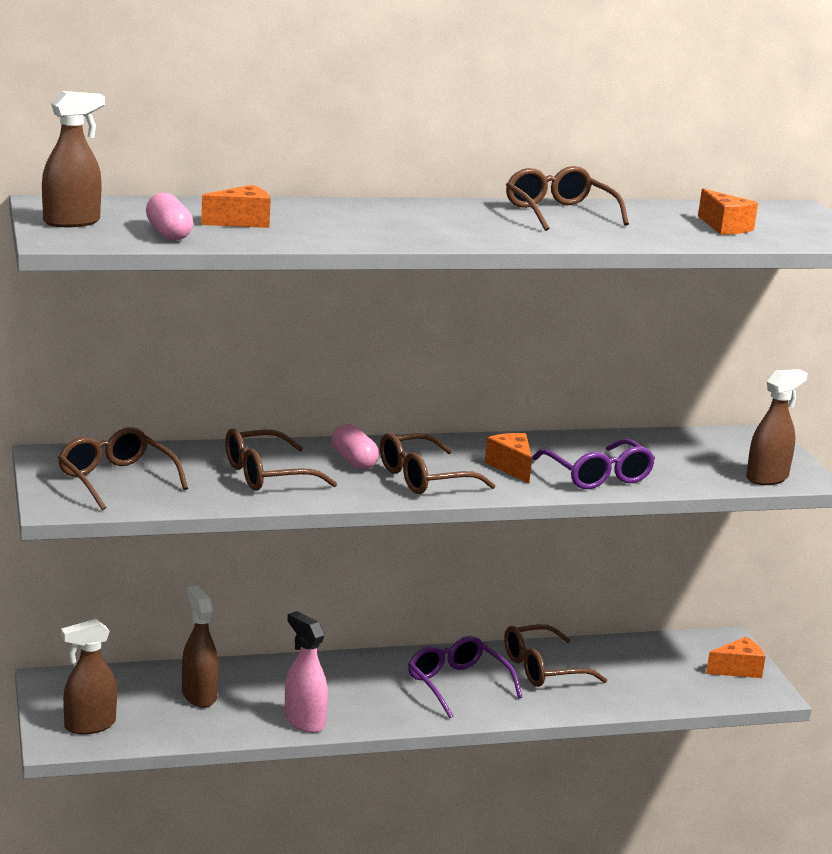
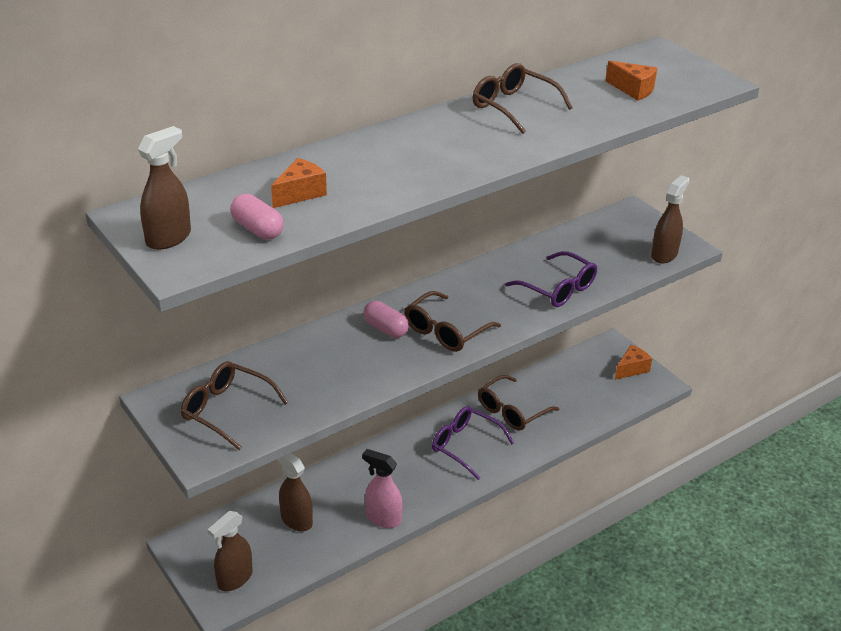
camera: 20 degrees left, 15 degrees up
(267, 475) = (334, 365): brown glasses -> none
(511, 467) = (496, 299): orange cheese -> none

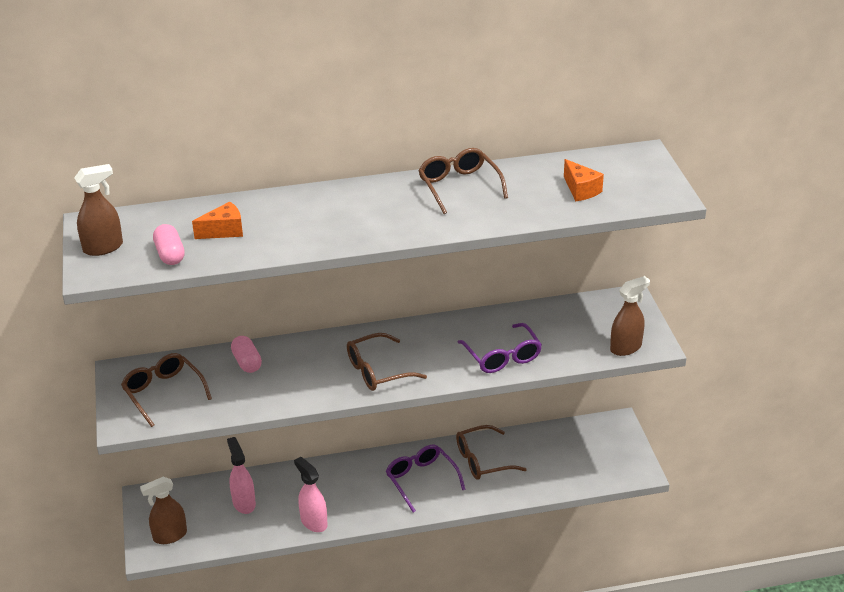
camera: 25 degrees right, 0 degrees up
(296, 520) = (244, 503): brown spray bottle -> pink spray bottle
(386, 329) = (330, 357): pink capsule -> pink capsule (247, 362)
(631, 369) = (621, 451): orange cheese -> none

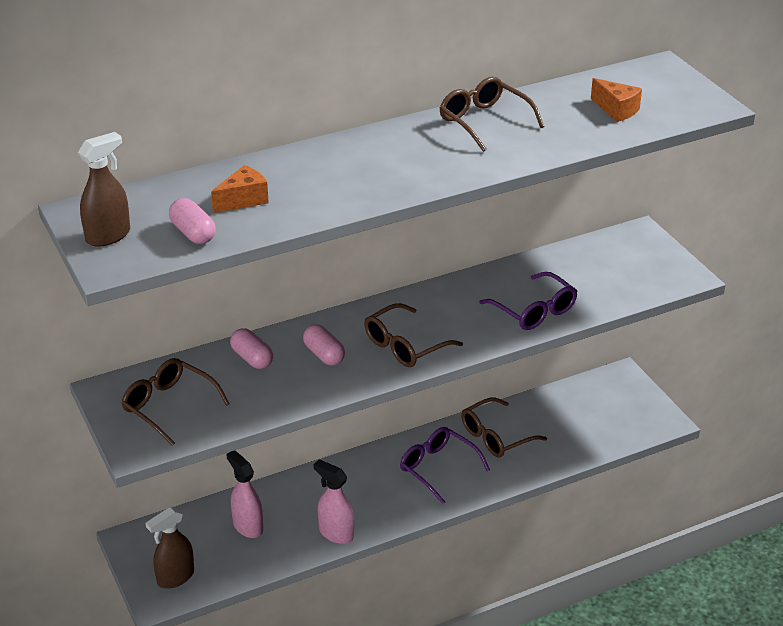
camera: 15 degrees left, 0 degrees up
(307, 368) = (324, 355): none -> pink capsule
(626, 347) = (659, 283): brown spray bottle -> none

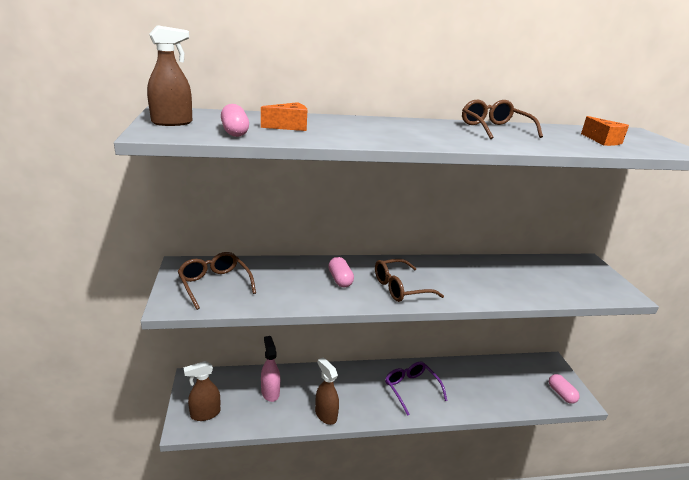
camera: 15 degrees right, 10 degrees down
(252, 358) = (289, 270): pink capsule -> pink capsule (561, 394)
(336, 533) = (325, 415): pink spray bottle -> brown spray bottle
(496, 436) = (457, 378): brown glasses -> none
(534, 310) = (503, 288): purple glasses -> none

